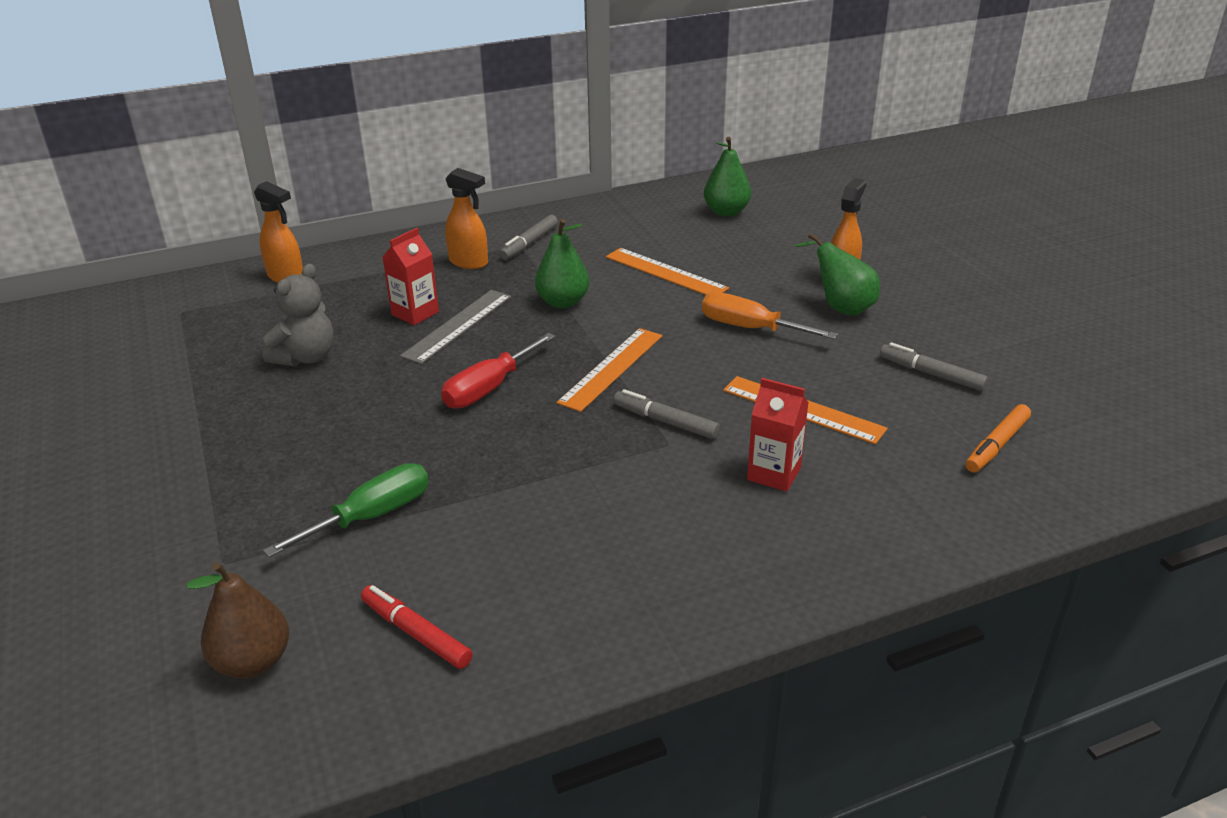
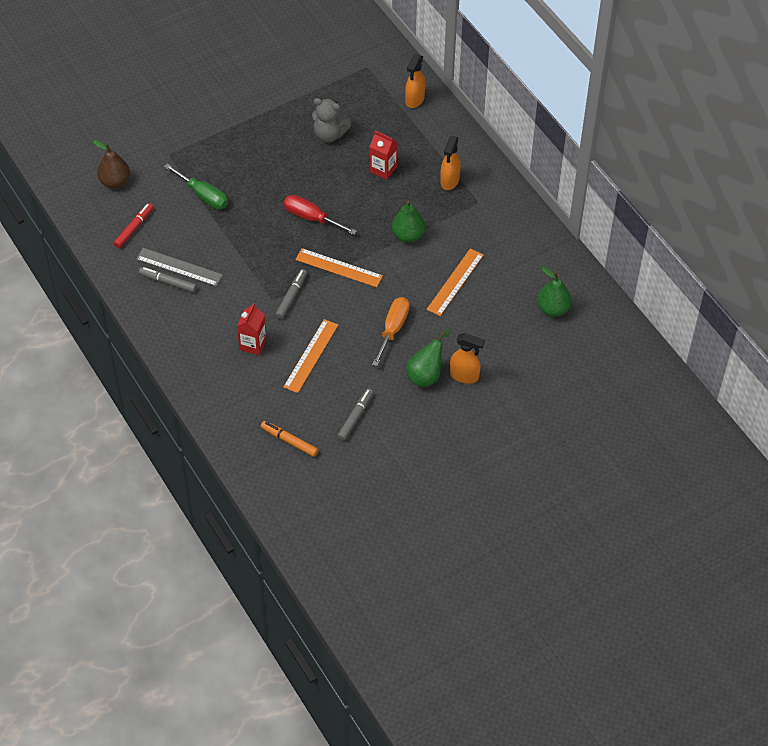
camera: 80 degrees right, 20 degrees up
(458, 326) = (372, 191): grey ruler -> grey ruler (179, 267)
(529, 243) = (481, 206): grey marker -> grey marker (168, 282)

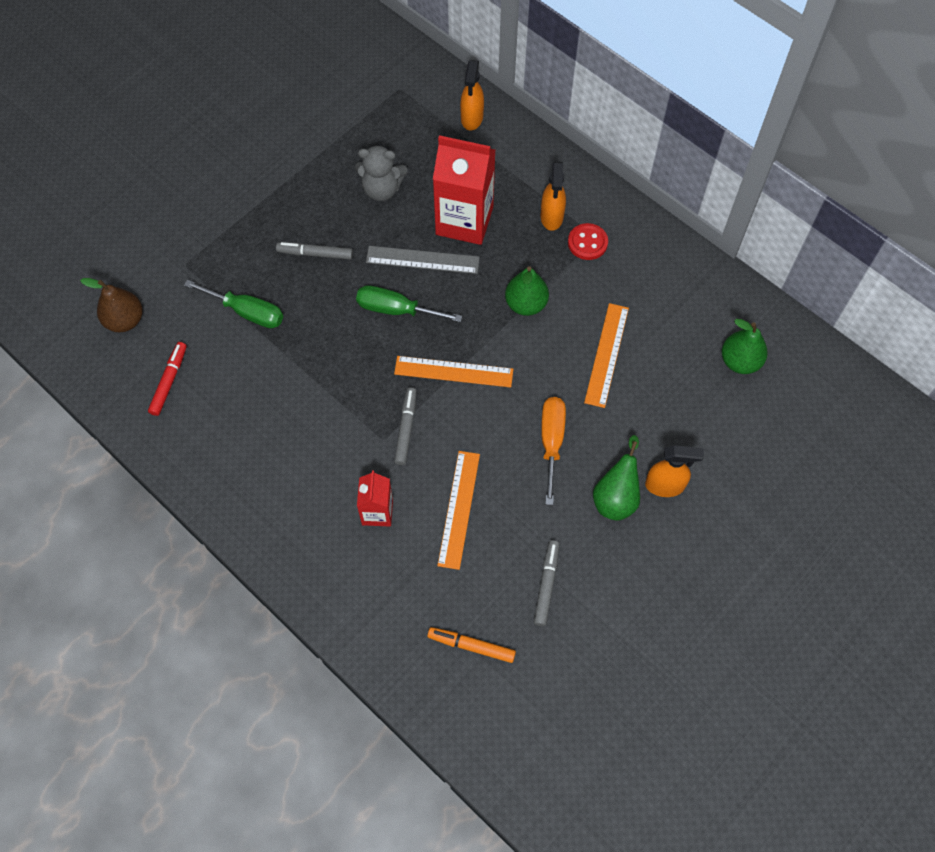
camera: 15 degrees left, 10 degrees up
(168, 282) = (237, 449): grey marker -> grey marker (315, 254)
(179, 267) = (246, 423): grey ruler -> grey ruler (422, 260)
(311, 218) = (396, 310): red screwdriver -> green screwdriver
(383, 169) = (464, 221): red carton -> red carton, size x1.84
(470, 204) = (587, 243): none -> red button

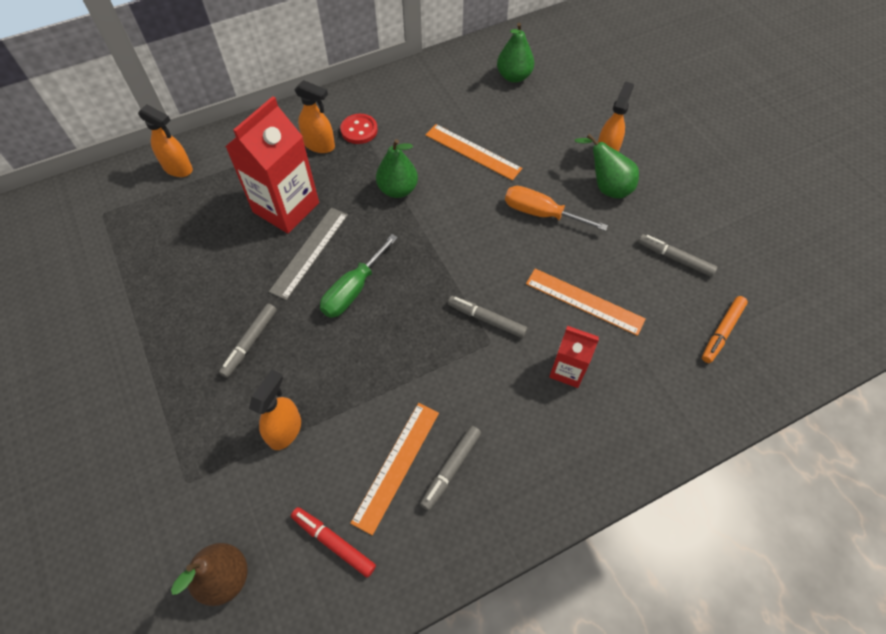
camera: 70 degrees left, 5 degrees down
(247, 312) = (285, 430): green screwdriver -> orange spray bottle
(253, 444) = (451, 469): none -> grey marker
(382, 189) = (209, 262): grey teddy bear -> none
(453, 371) = (442, 263): orange ruler -> orange ruler (396, 466)

